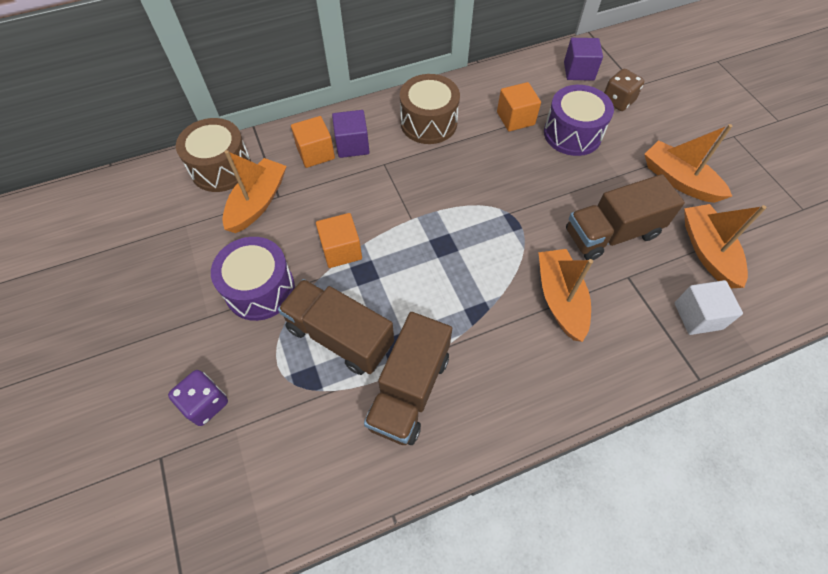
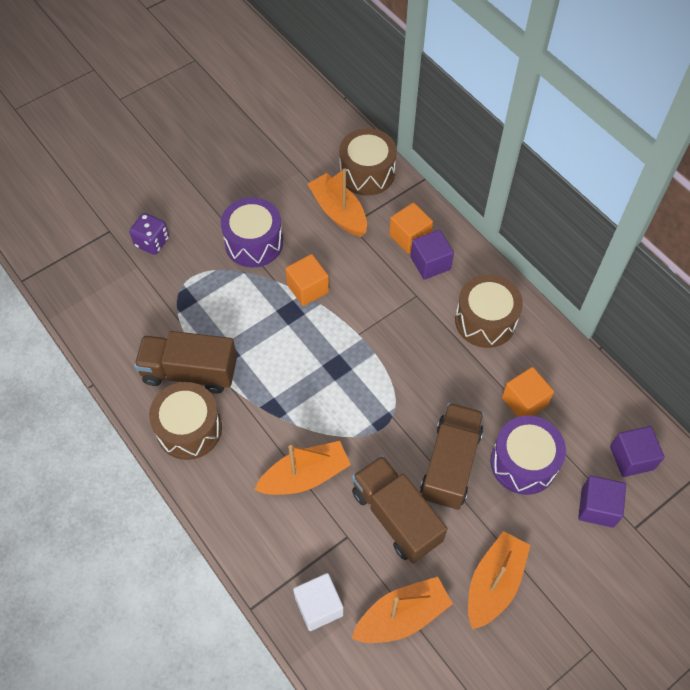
camera: 75 degrees right, 0 degrees up
(258, 202) = (338, 212): orange boat -> orange boat turned 135 degrees counterclockwise
(340, 336) = (225, 311): brown truck -> brown truck (450, 464)
(483, 404) = (189, 429): none -> brown drum
(618, 101) = (597, 507): brown dice -> purple cube

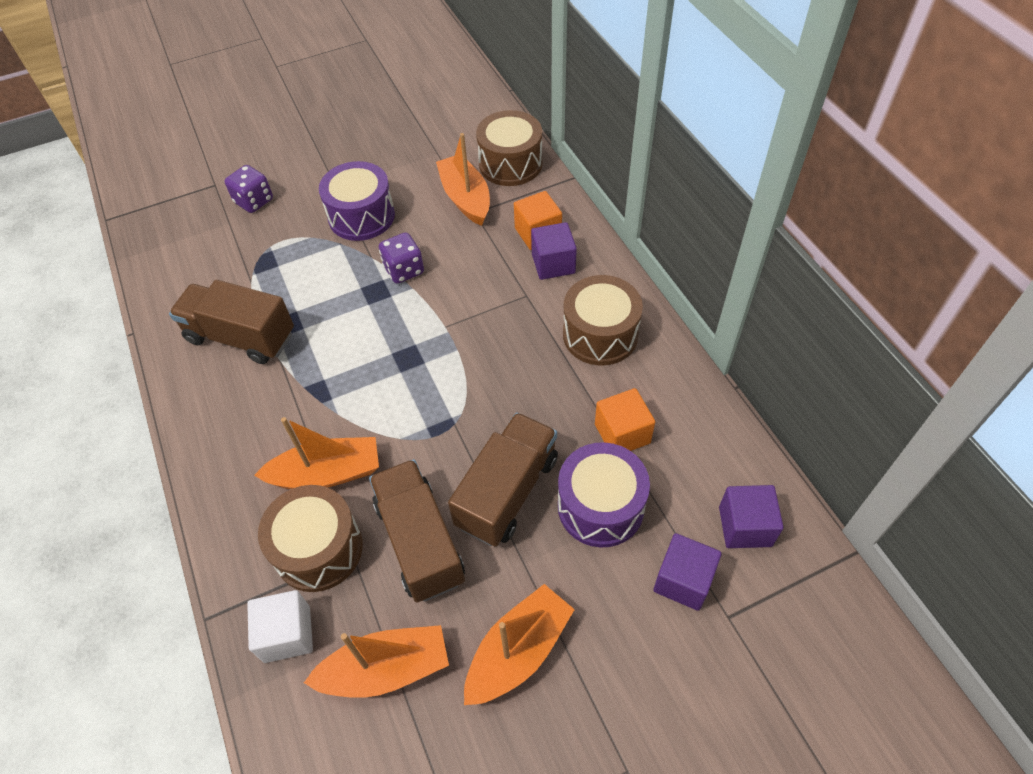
camera: 15 degrees right, 5 degrees down
(189, 429) = (216, 397): brown drum -> brown drum (318, 549)
(307, 288) = (404, 270): orange cube -> purple dice

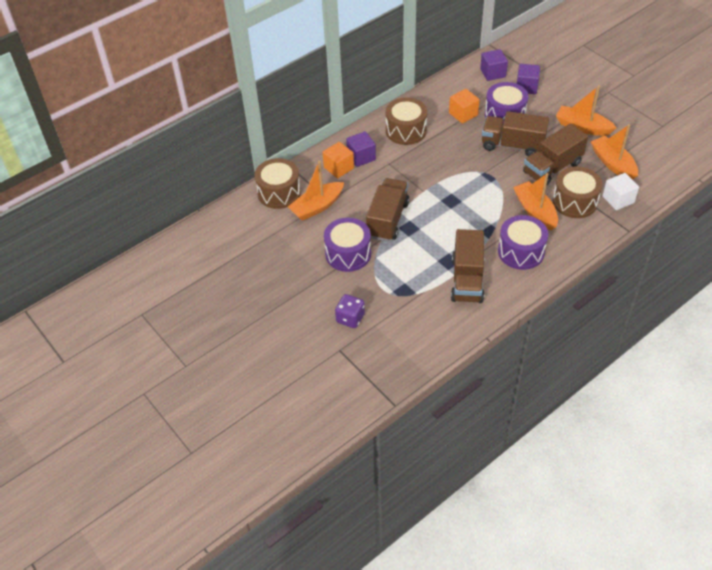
camera: 105 degrees left, 5 degrees down
(253, 423) = (521, 251): none -> purple drum
(404, 270) = (388, 220): purple dice -> brown truck

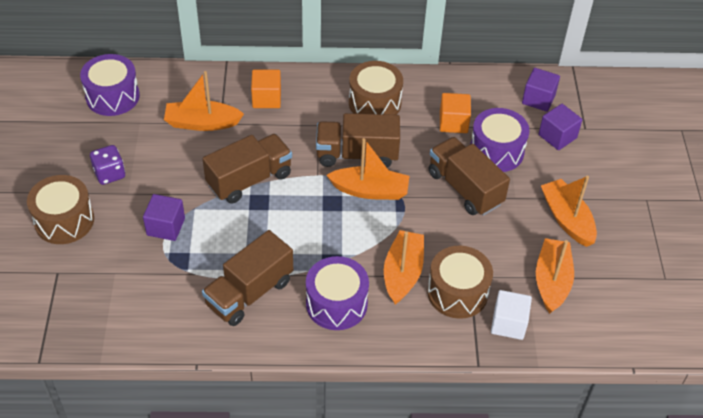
camera: 35 degrees right, 0 degrees up
(279, 193) = (186, 87): brown drum -> brown drum (64, 220)
(348, 254) = (174, 187): purple drum -> purple drum (112, 96)
(350, 318) = (101, 250): purple dice -> purple dice (109, 174)
(361, 157) = (300, 101): purple cube -> purple cube (166, 227)
(463, 180) = (370, 190): none -> orange boat
(552, 168) = (478, 240): brown truck -> brown truck (357, 154)

